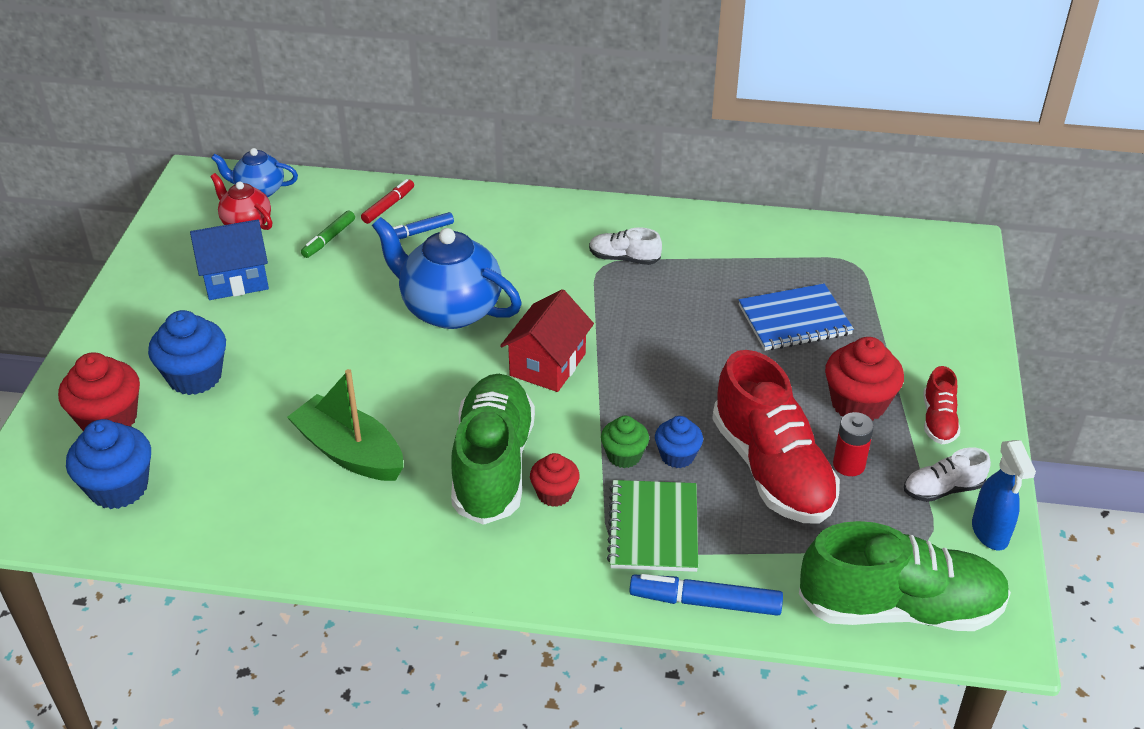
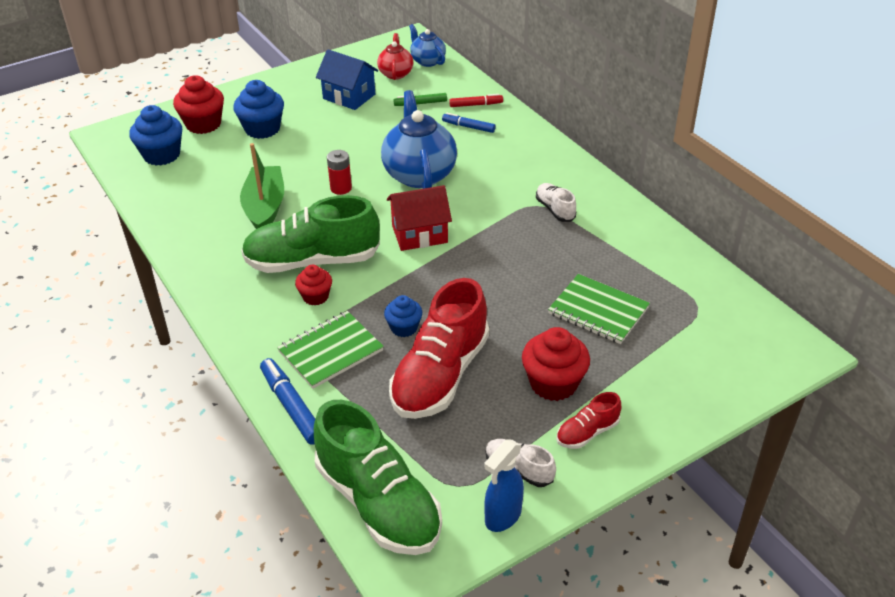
camera: 50 degrees right, 0 degrees up
(493, 465) = (312, 261): green shoe -> green shoe turned 150 degrees counterclockwise
(624, 456) = (378, 306): green cupcake -> none
(794, 320) = (598, 311): blue notebook -> green notebook
(849, 465) = (487, 409): red battery -> red battery (341, 188)

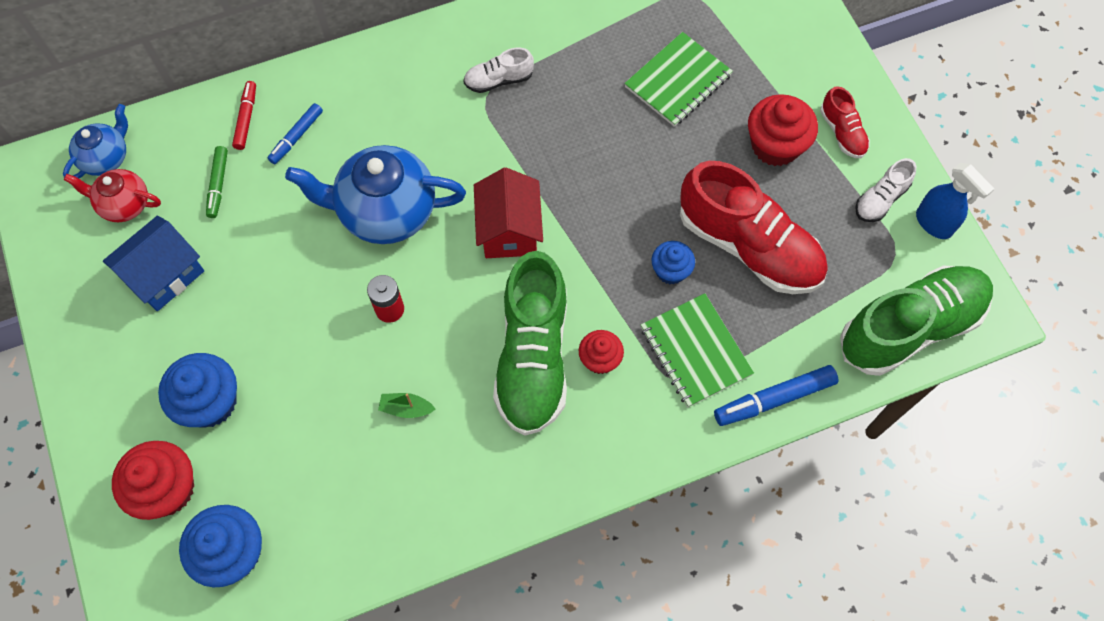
camera: 80 degrees left, 25 degrees up
(265, 207) = (406, 408): green boat -> green boat, size x0.43
(427, 61) = (106, 158): blue teapot -> blue teapot turned 150 degrees clockwise

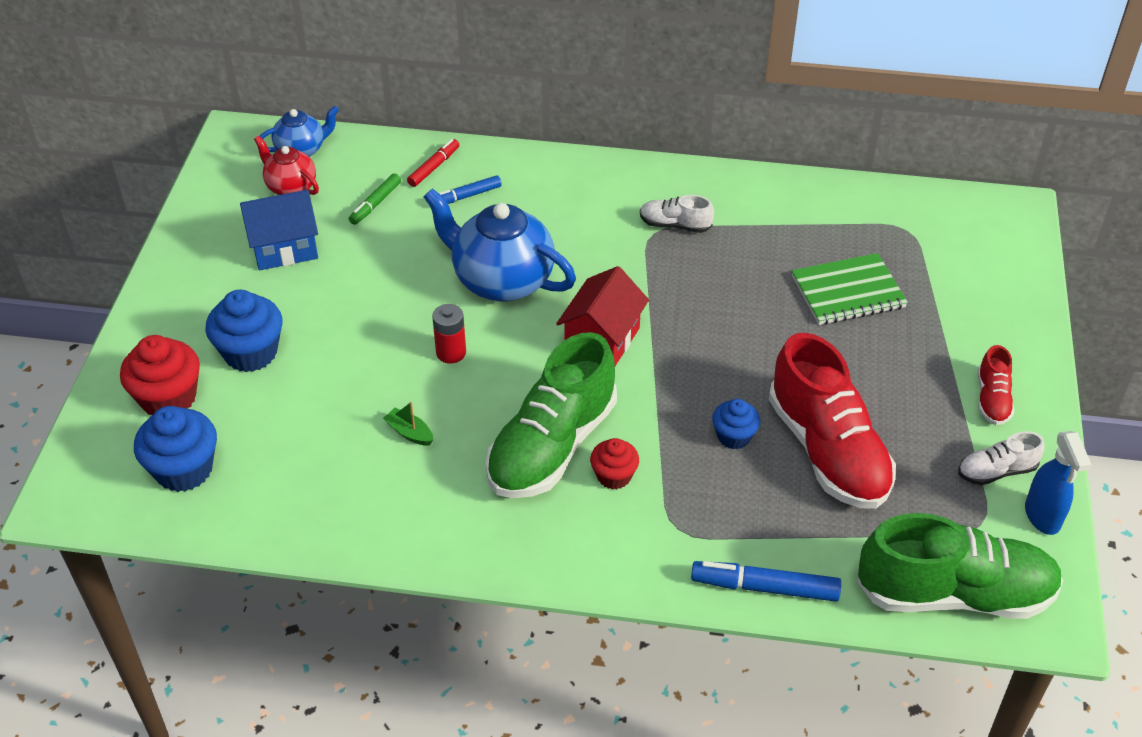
camera: 30 degrees right, 20 degrees down
(695, 351) = (712, 511): green notebook -> none
(775, 145) = (912, 381): red cupcake -> none

